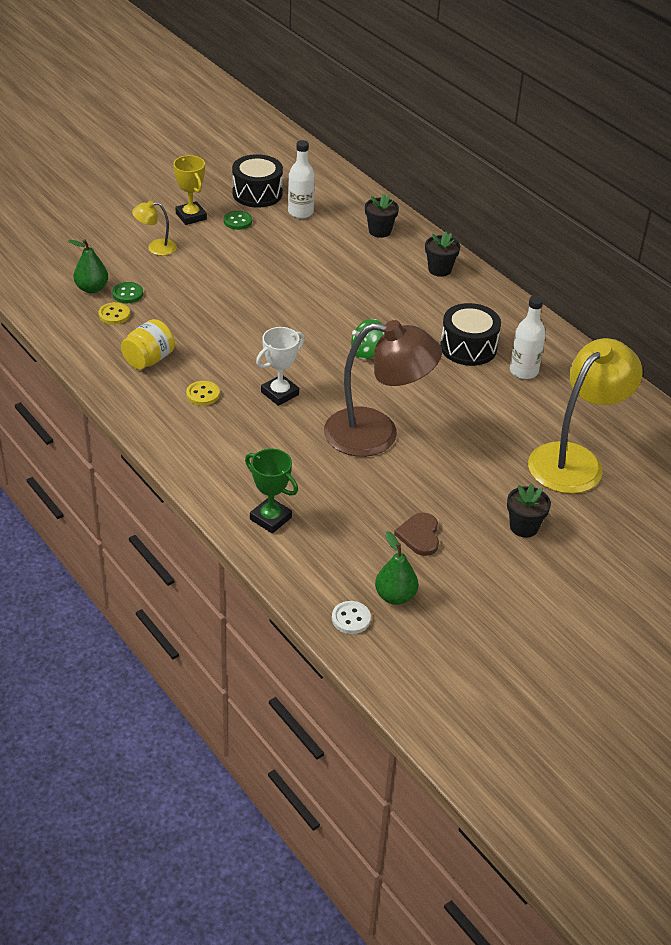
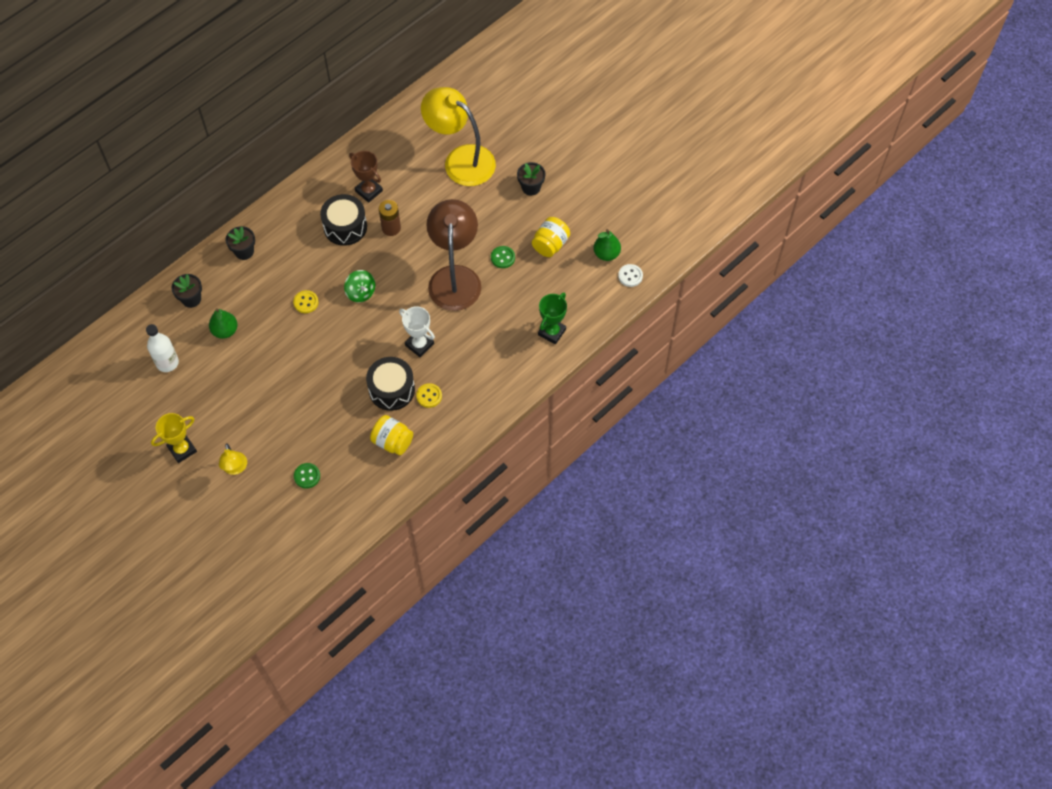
camera: 95 degrees left, 20 degrees up
(92, 288) = (302, 506): green pear -> green pear (225, 331)
(114, 315) = (337, 480): yellow button -> yellow button (306, 302)
(237, 221) = (187, 410): green button -> green button (503, 257)
(257, 193) = (139, 402): black drum -> black drum (391, 389)
(419, 535) = (550, 244): brown heart -> yellow jar
(463, 385) = (391, 228): none -> brown battery
(523, 371) = (369, 191): white bottle -> brown trophy

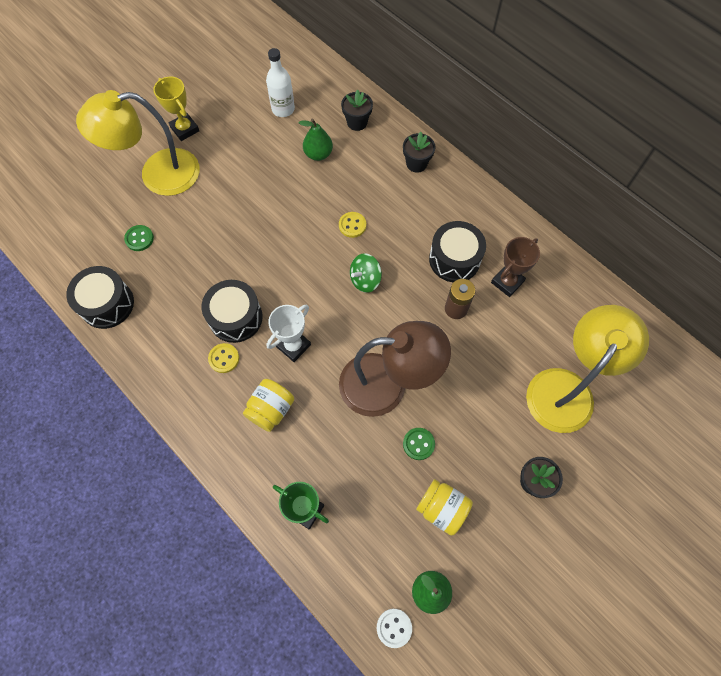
camera: 90 degrees right, 5 degrees up
(235, 468) = (157, 174): yellow lamp -> yellow lamp, size x2.24
(373, 494) = (107, 304): none -> black drum
(392, 441) = (169, 321): yellow jar -> yellow jar (271, 409)

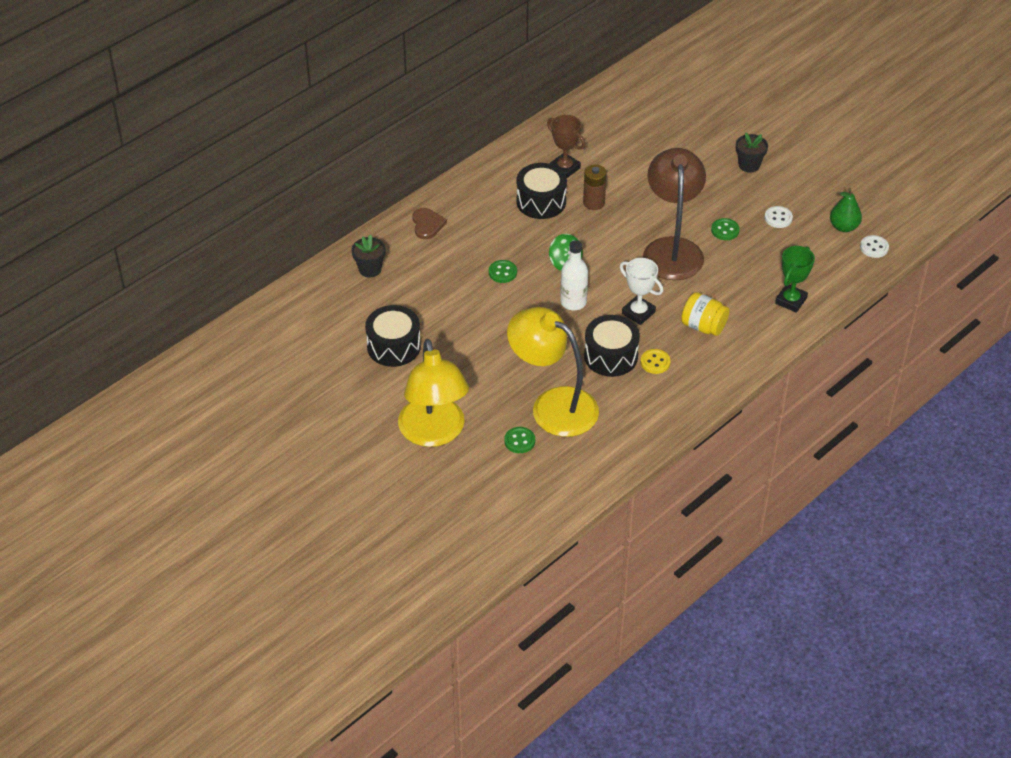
camera: 90 degrees left, 20 degrees down
(107, 304) = (600, 459): black drum -> black drum (394, 346)
(185, 129) = (370, 415): yellow trophy -> none
(283, 109) = (346, 330): white bottle -> white bottle (573, 302)
(318, 154) = (411, 299): green pear -> none
(352, 225) = (502, 272): yellow button -> green button
(416, 163) = (427, 224): black flower pot -> brown heart
(442, 509) = (778, 218): yellow jar -> white button
(566, 388) = (666, 140): yellow lamp -> yellow lamp (553, 405)

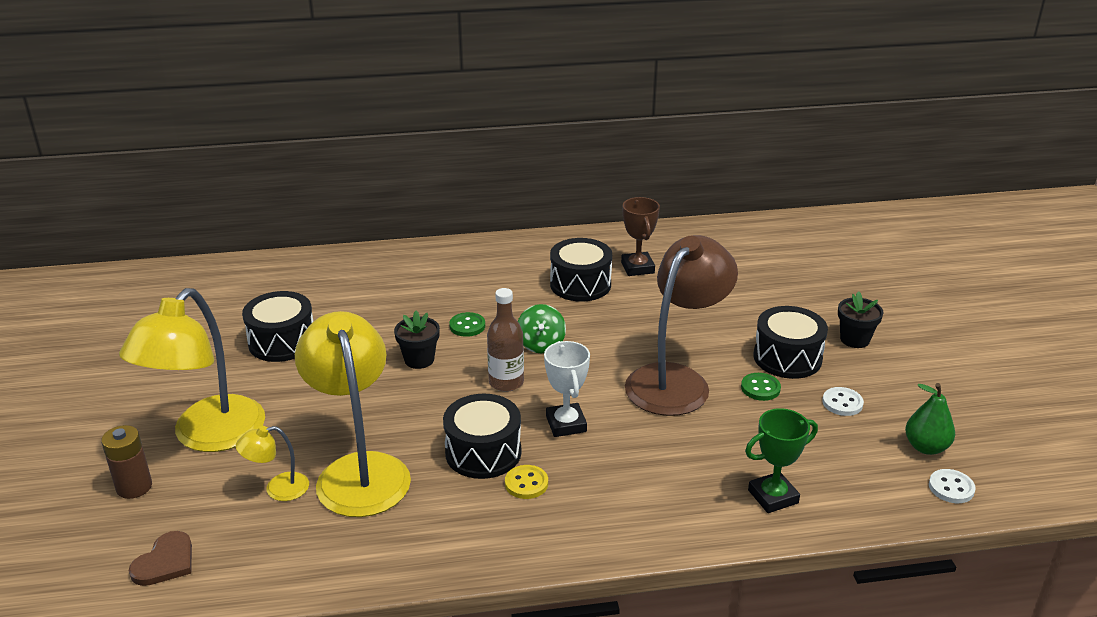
camera: 35 degrees right, 15 degrees down
(370, 269) = (349, 273): black flower pot -> black flower pot (419, 360)
(427, 224) = (447, 261): brown heart -> brown heart (165, 562)
(519, 441) = (278, 489): green button -> yellow lamp
(573, 302) = (506, 382): white bottle -> brown bottle
(594, 202) = (634, 306): brown battery -> brown battery (134, 487)
(703, 326) = (628, 473): yellow jar -> none
(721, 199) = (787, 358): none -> black drum

